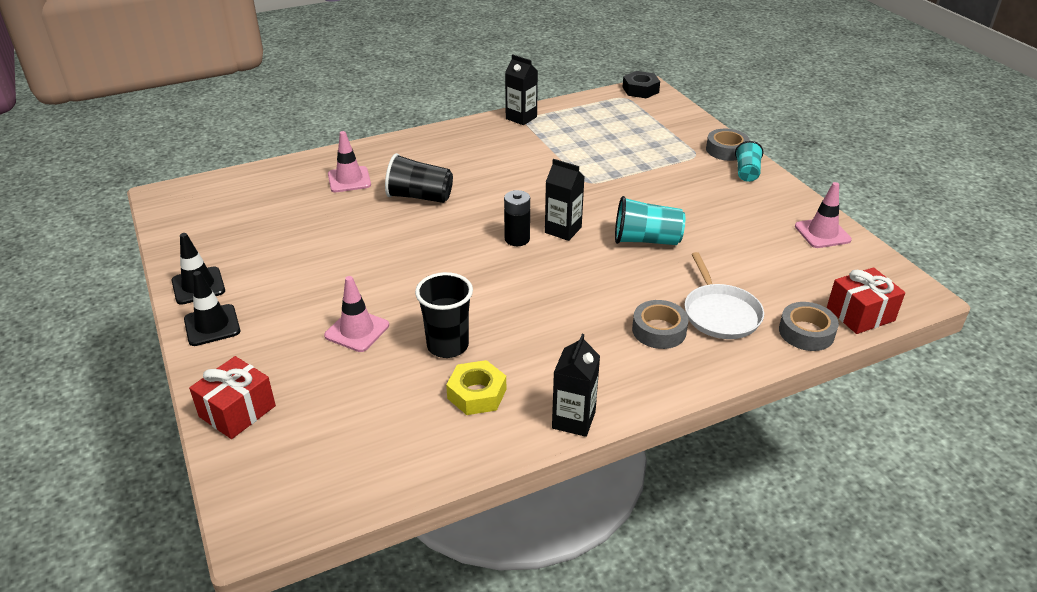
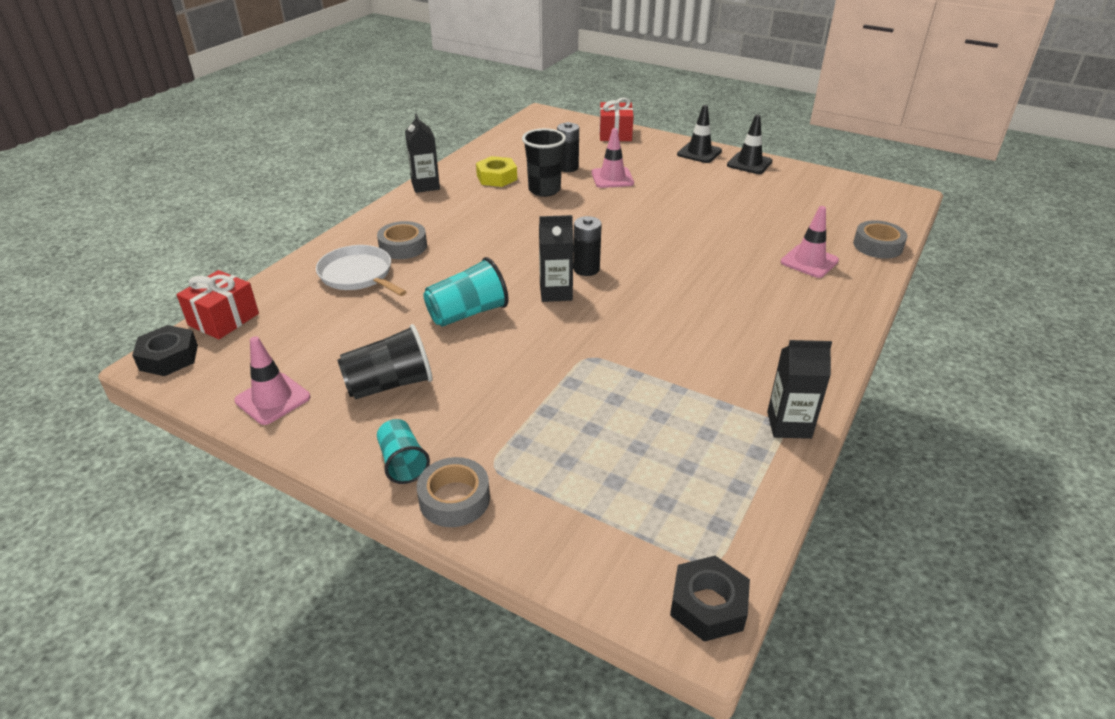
camera: 145 degrees right, 0 degrees up
(379, 371) = (567, 167): none -> black battery
(420, 197) = (723, 271): black cup -> black cup (389, 384)
(806, 332) = (275, 286): grey tape -> grey tape (877, 246)
(908, 295) = (169, 357): none -> black nut

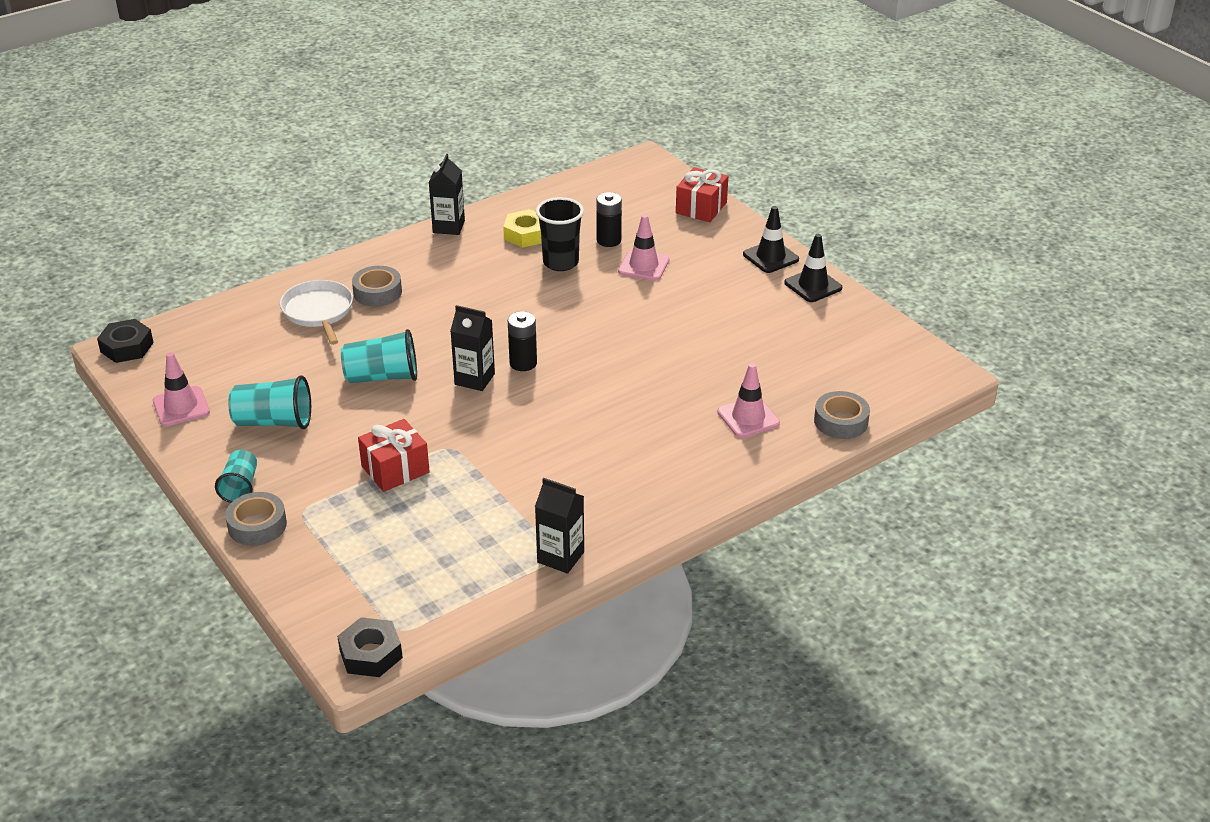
camera: 25 degrees right, 0 degrees up
(223, 319) = (185, 324): red gift -> red gift (395, 469)
(389, 384) = (274, 422): black cup -> turquoise cup

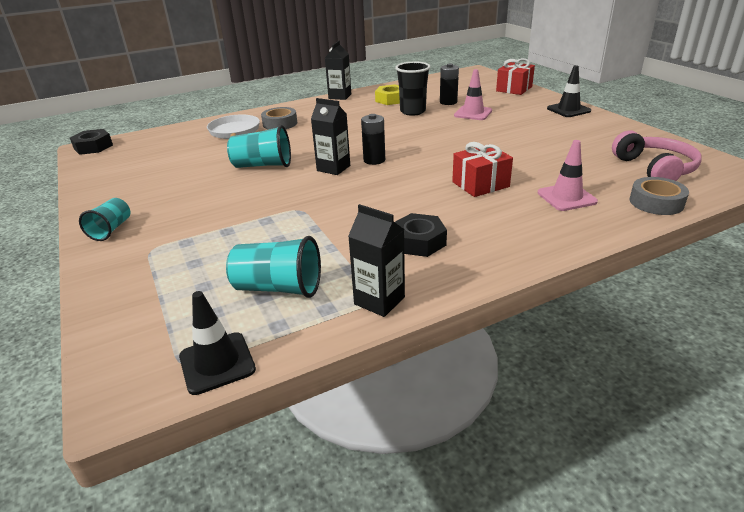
camera: 10 degrees right, 5 degrees down
(181, 407) = (104, 178): pink traffic cone -> none
(257, 525) = (105, 258): grey tape -> none
(274, 422) = (166, 189): turquoise cup -> turquoise cup (278, 288)
(371, 654) = (140, 390): black nut -> black nut (419, 242)
(395, 469) = (246, 222): red gift -> red gift (480, 184)
(813, 285) = (605, 123): black traffic cone -> black traffic cone (217, 363)
(852, 369) = (655, 169): none -> pink headphones

